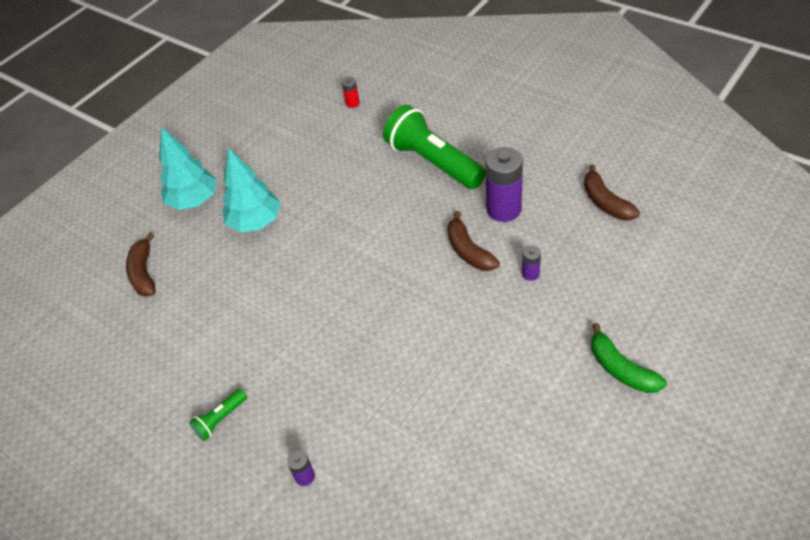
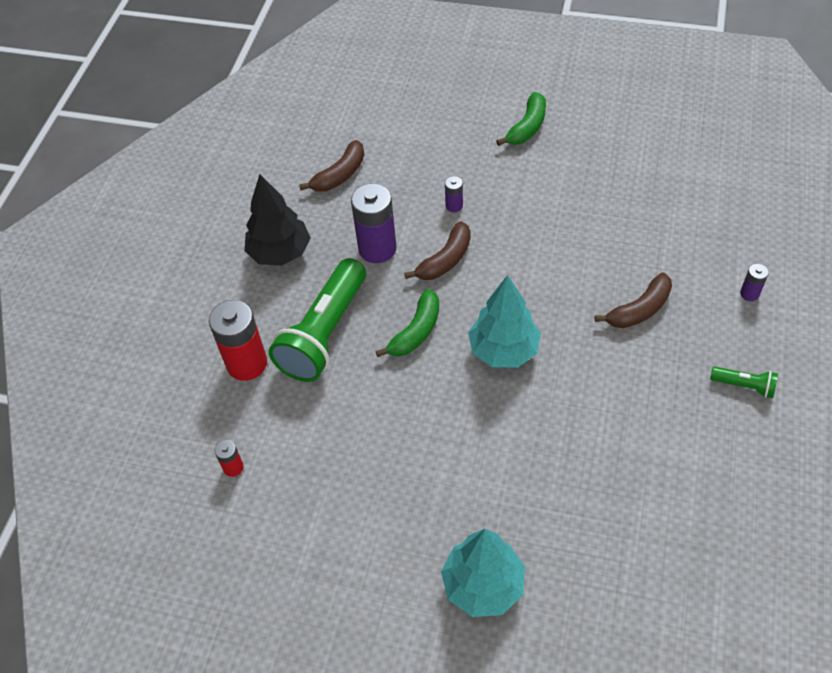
camera: 115 degrees left, 5 degrees up
(144, 273) = (623, 577): brown banana -> brown banana (639, 310)
(255, 222) = (488, 484): turquoise tree -> turquoise tree (503, 350)
(405, 214) = (416, 331): none -> green banana
(430, 119) = (247, 363): none -> red battery
(528, 150) = (280, 253): none -> black tree

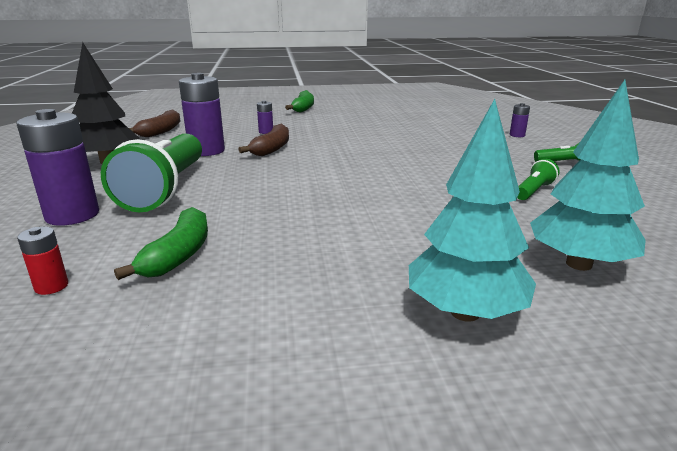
camera: 25 degrees left, 30 degrees down
(247, 363) = (72, 215): red battery -> purple battery
(416, 331) = (263, 177): green banana -> green banana (179, 255)
(503, 350) = (354, 174): turquoise tree -> turquoise tree (579, 264)
(639, 310) = (448, 148): brown banana -> none
(659, 438) = (534, 191): none -> green flashlight

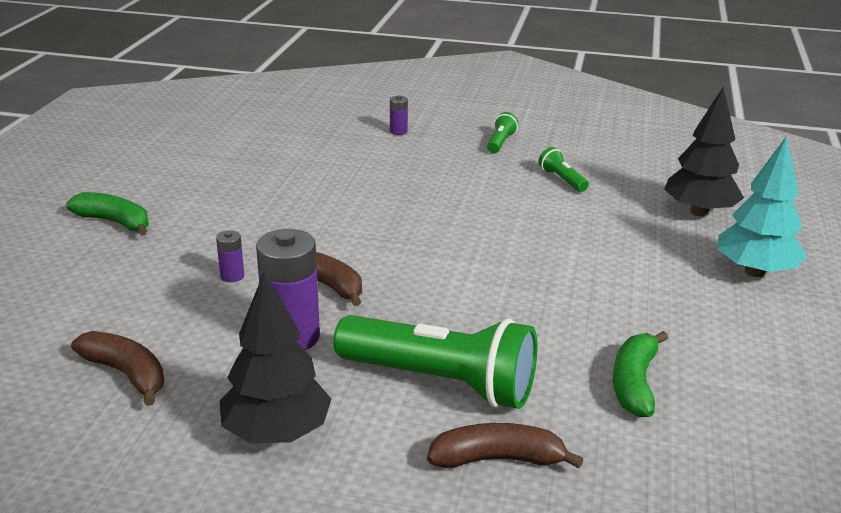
camera: 70 degrees left, 5 degrees up
(51, 286) = (681, 462): red battery -> none
(72, 215) = (498, 459): purple battery -> brown banana
(179, 255) = (634, 383): green banana -> green banana turned 105 degrees counterclockwise
(579, 264) = (699, 212): turquoise tree -> black tree

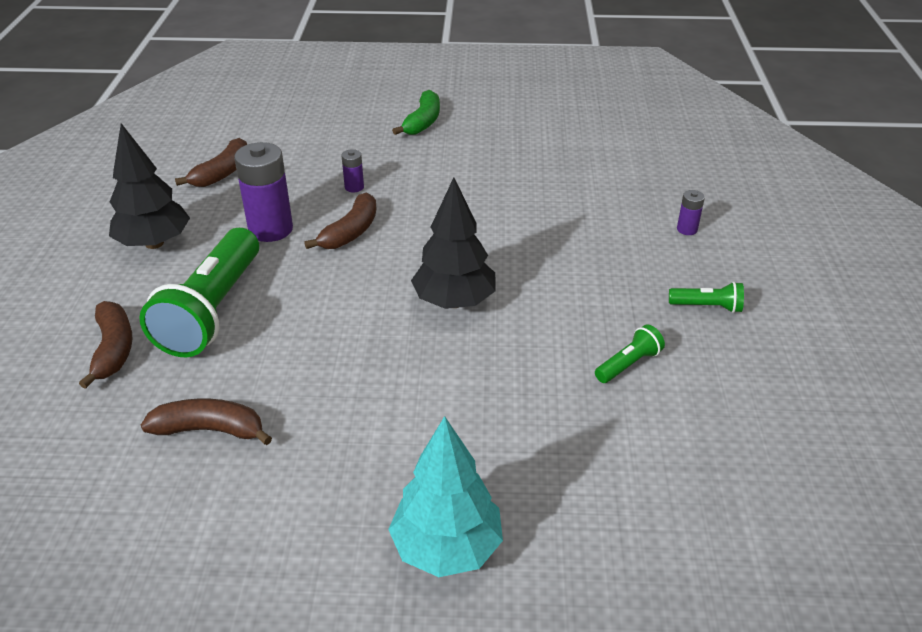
camera: 80 degrees right, 10 degrees up
(634, 383) = (210, 430): green banana -> brown banana
(699, 212) = (595, 498): black tree -> black tree (454, 302)

